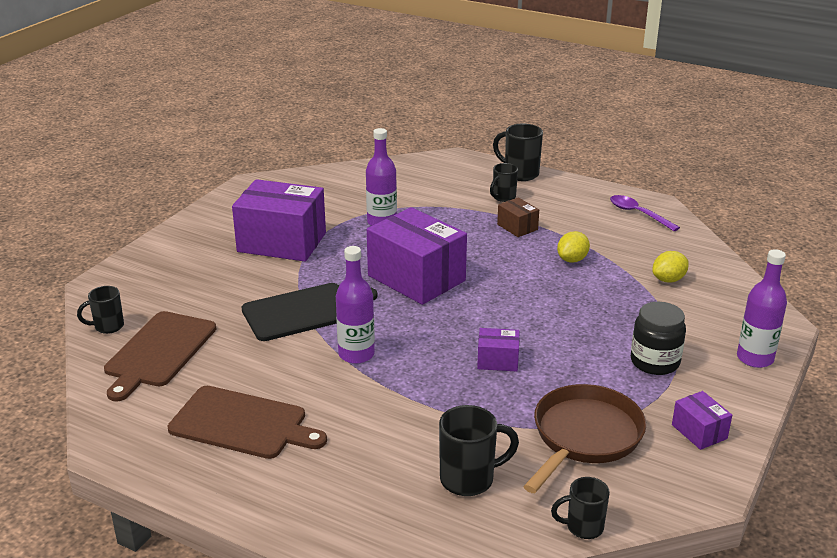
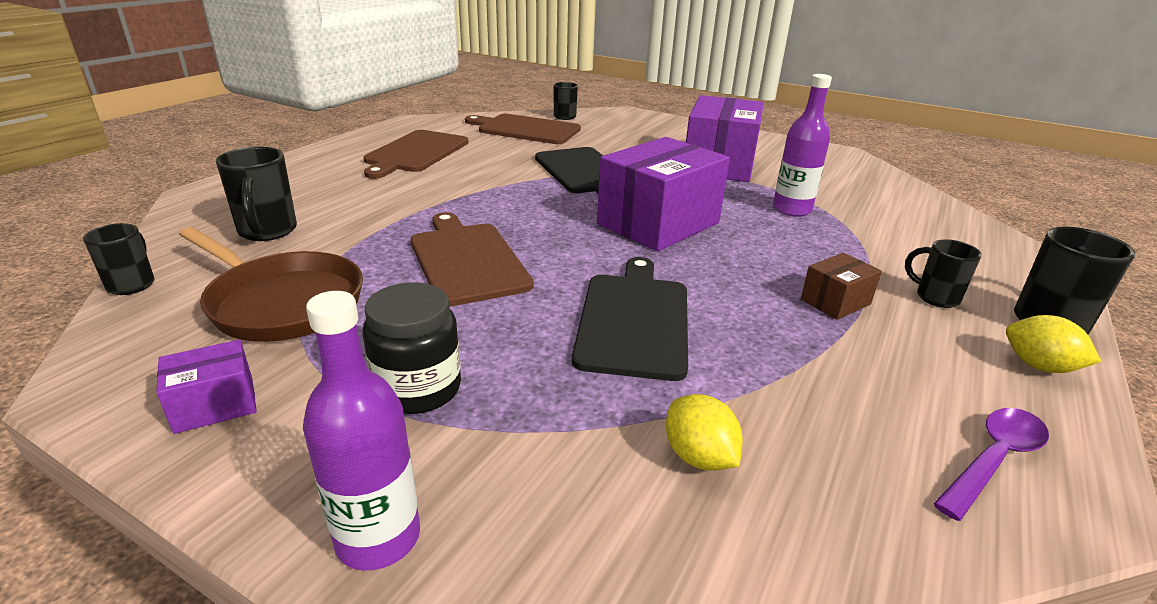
camera: 90 degrees right, 0 degrees up
(356, 354) = (503, 191): purple bottle -> none
(497, 361) = (467, 260): purple box -> brown cutting board
(559, 292) = (634, 320): none -> black cutting board
(572, 260) = (744, 344): yellow lemon -> yellow lemon (1039, 366)

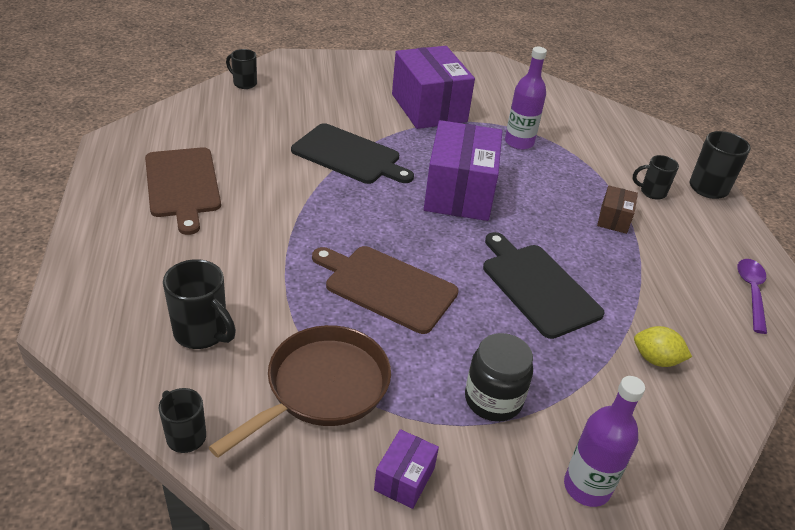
camera: 40 degrees left, 10 degrees up
(281, 302) = (321, 388): brown pan -> brown pan turned 45 degrees counterclockwise
(526, 129) = (234, 115): brown cutting board -> none
(1039, 366) = (725, 223): yellow lemon -> none

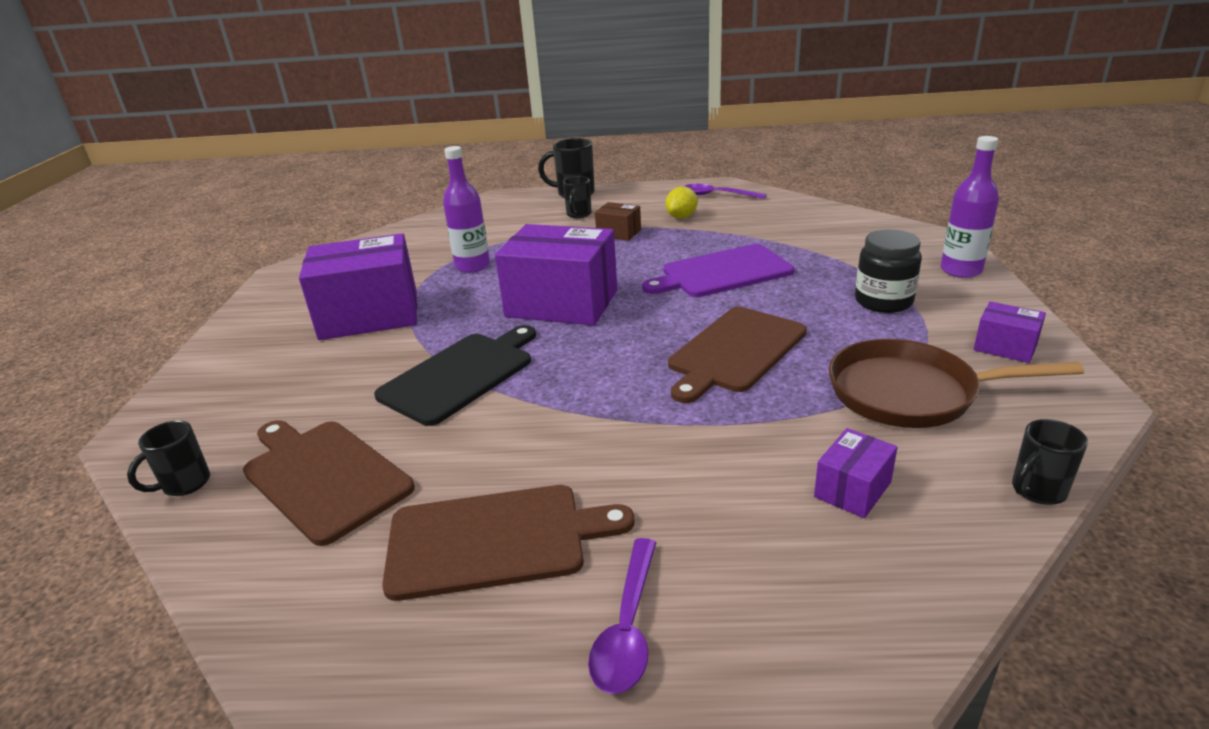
camera: 75 degrees left, 10 degrees down
(108, 233) = (628, 627): none -> purple spoon
(202, 333) = (852, 489): black mug -> purple box
(245, 122) = (324, 476): none -> brown cutting board
(321, 388) = (911, 393): brown pan -> brown pan turned 45 degrees counterclockwise
(538, 286) = (722, 272): black cutting board -> purple cutting board
(655, 359) = (806, 234): yellow lemon -> yellow lemon (681, 217)

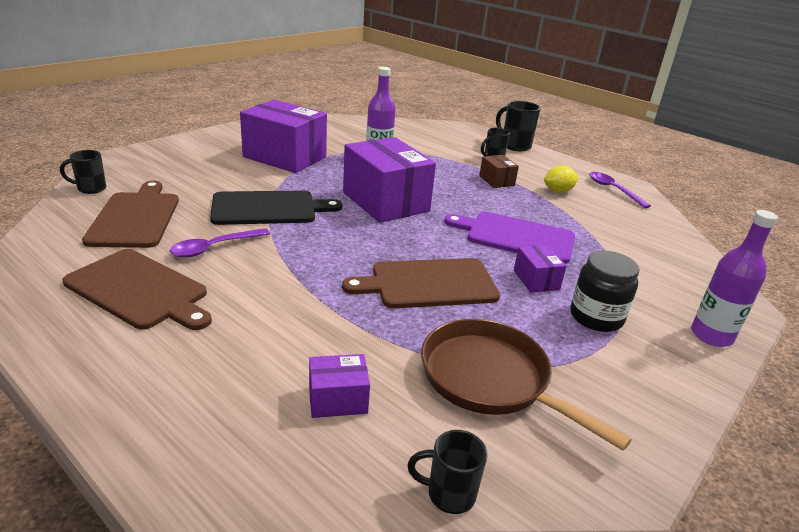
camera: 35 degrees right, 0 degrees up
(628, 627) = (111, 369): purple spoon -> purple spoon (214, 248)
(1005, 347) = (631, 403): purple box -> purple box (536, 280)

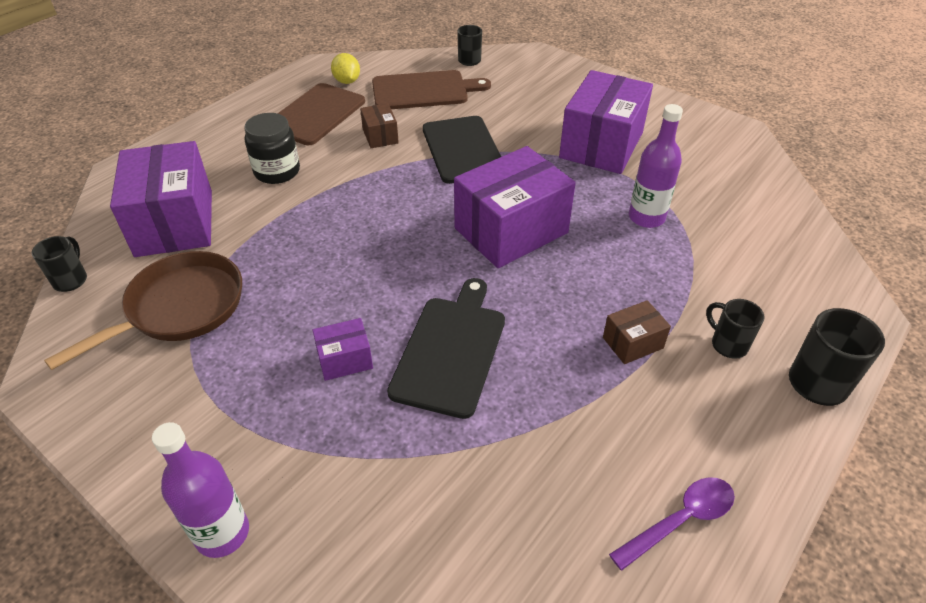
camera: 90 degrees right, 15 degrees up
(214, 248) = (380, 136): purple spoon -> brown box
(338, 399) = (174, 223): purple box -> purple box, size x2.19
(428, 283) = (331, 268): brown cutting board -> none
(516, 236) = (451, 350): purple cutting board -> black cutting board
(558, 191) = (630, 423): yellow lemon -> yellow lemon (347, 81)
(596, 317) = (268, 408): black jar -> black jar (277, 171)

